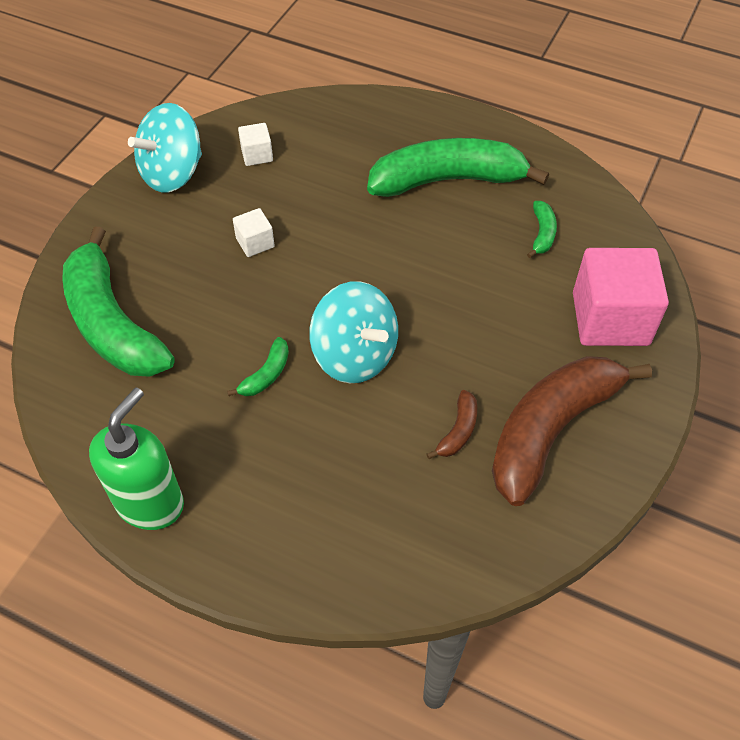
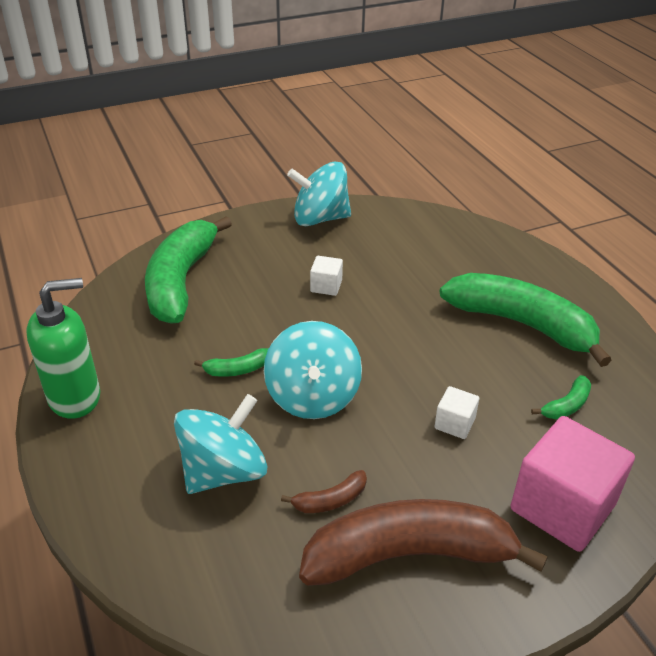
camera: 40 degrees right, 15 degrees down
(257, 155) = (390, 235): white cube -> white cube (454, 423)
(355, 469) = (224, 471): none -> turquoise spinning top

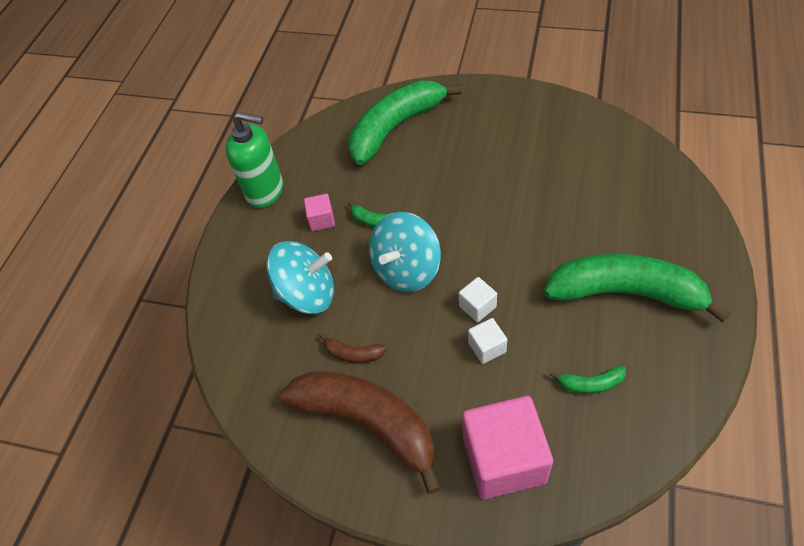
camera: 45 degrees right, 15 degrees up
(173, 395) = (321, 220): none -> pink cube
(320, 218) = (545, 112): turquoise spinning top -> none
(326, 286) = (495, 180): white cube -> white cube (477, 306)
(522, 324) = (626, 293): green banana -> green banana turned 60 degrees counterclockwise

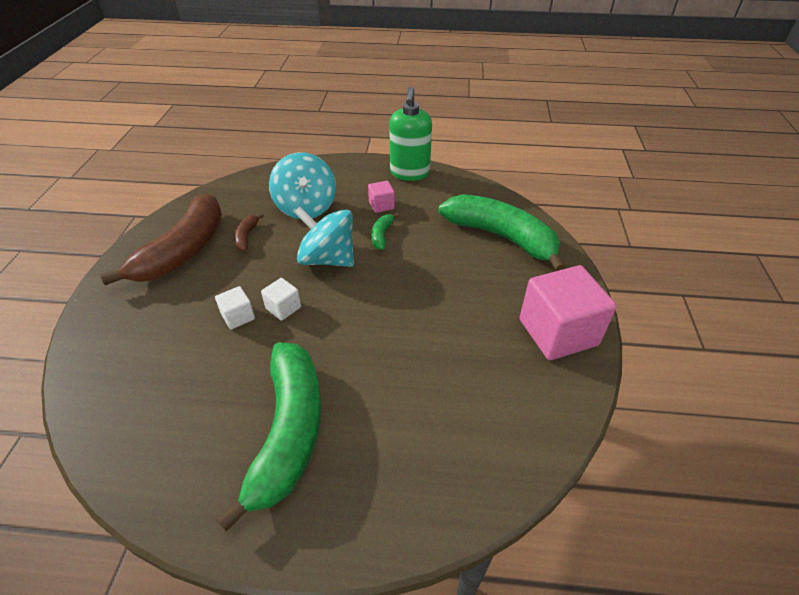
camera: 75 degrees right, 10 degrees down
(504, 459) = (126, 332): pink cube -> pink cube (558, 332)
(590, 384) = (182, 396): green banana -> none

